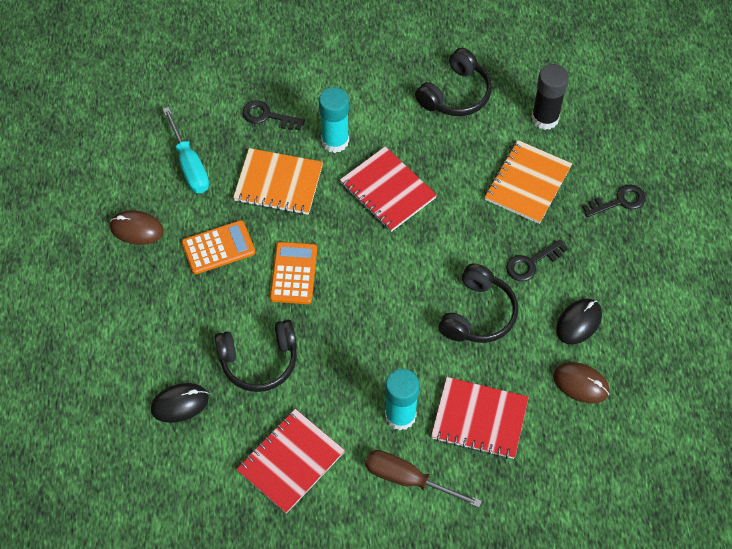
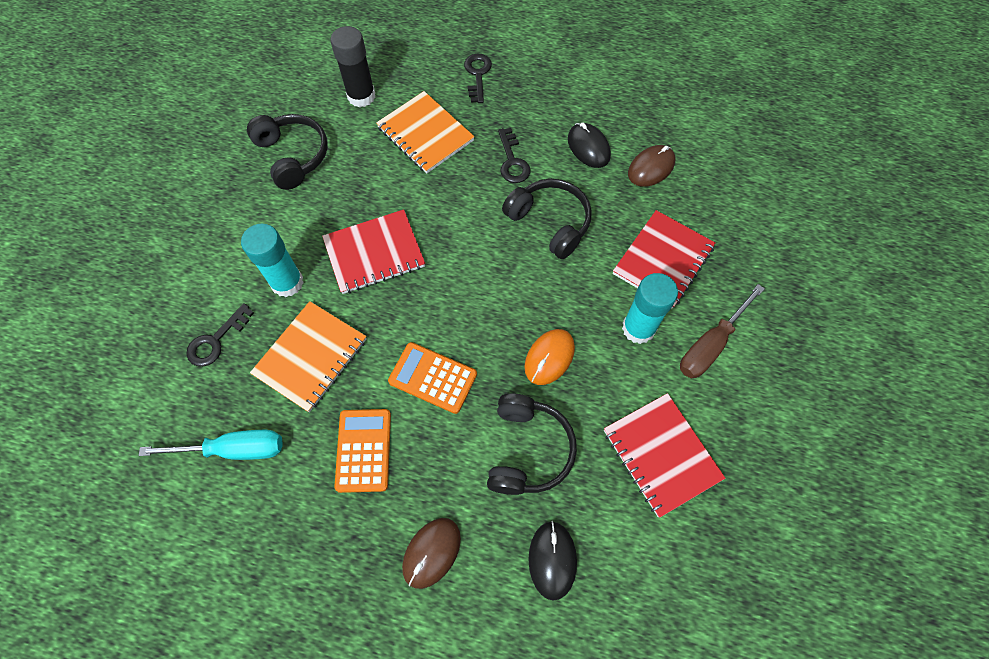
camera: 70 degrees left, 5 degrees up
(136, 229) = (292, 543): brown mouse -> brown mouse (431, 552)
(344, 353) = (549, 357): none -> orange mouse

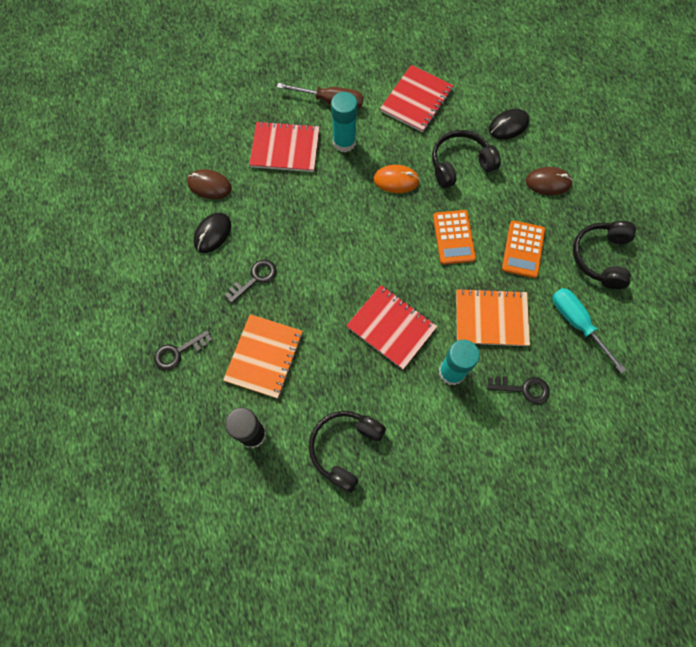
camera: 120 degrees left, 5 degrees up
(363, 450) = (523, 249): orange calculator -> orange calculator turned 45 degrees counterclockwise
(549, 223) = (296, 227): black headphones -> black headphones (601, 257)

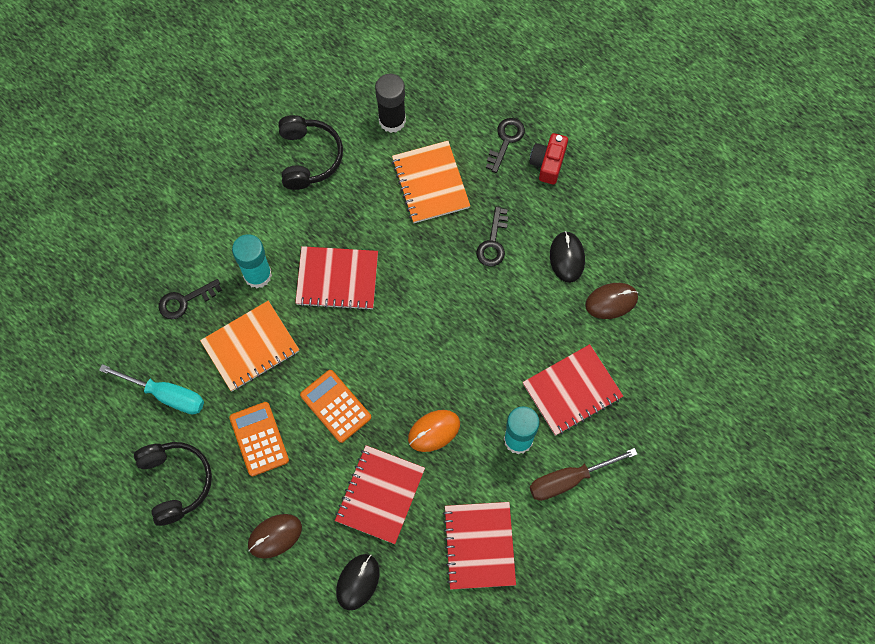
camera: 145 degrees right, 0 degrees up
(163, 311) = (548, 163): none -> red camera
(460, 164) = (380, 495): black headphones -> red notebook

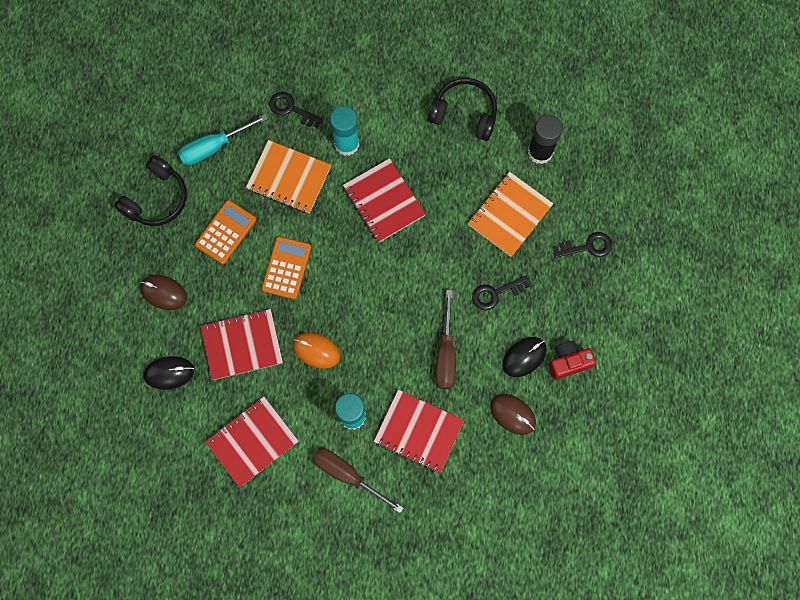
camera: 55 degrees right, 5 degrees up
(166, 395) = (214, 147): turquoise screwdriver -> turquoise screwdriver turned 75 degrees clockwise
(308, 157) = (464, 114): black headphones -> black headphones turned 120 degrees counterclockwise
(517, 320) = (446, 353): none -> brown screwdriver
(548, 163) = (592, 291): red camera -> red camera (568, 362)

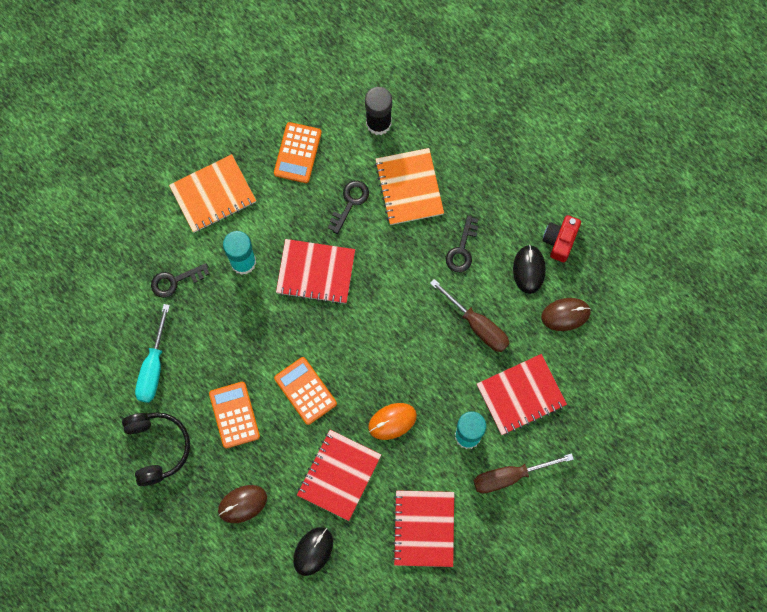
camera: 50 degrees left, 0 degrees up
(289, 178) = (232, 329): orange notebook -> orange notebook (213, 194)
(464, 114) = (297, 153): black headphones -> orange calculator
(587, 246) = (483, 152): black key -> black key (350, 202)

